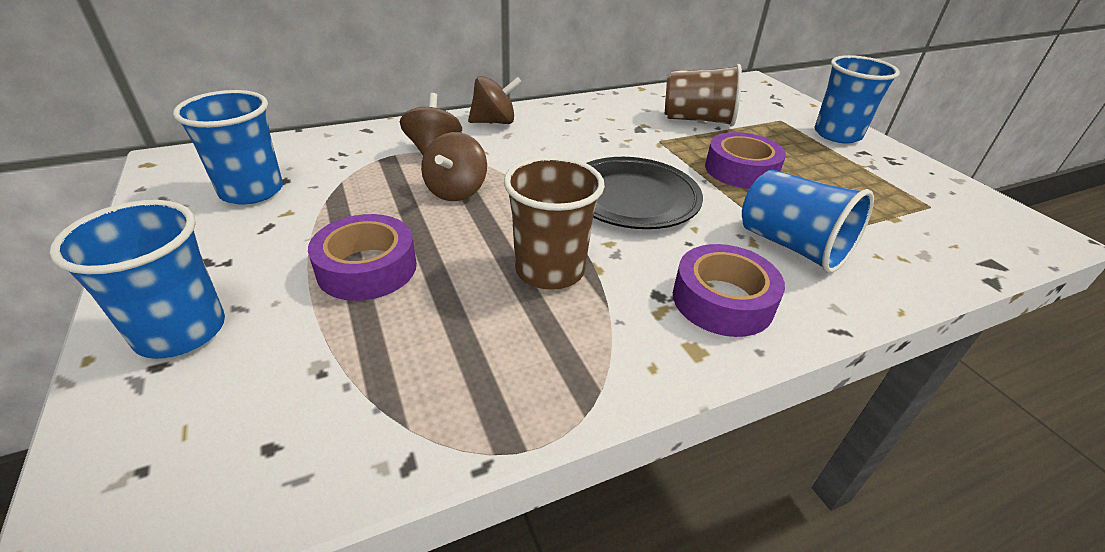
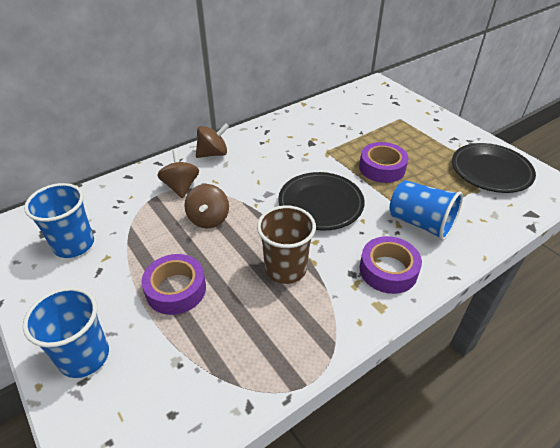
camera: 10 degrees left, 5 degrees up
(697, 120) = (346, 128): brown cup -> none
(837, 134) = (436, 126): blue cup -> none
(922, 198) = (490, 171): none -> black plate

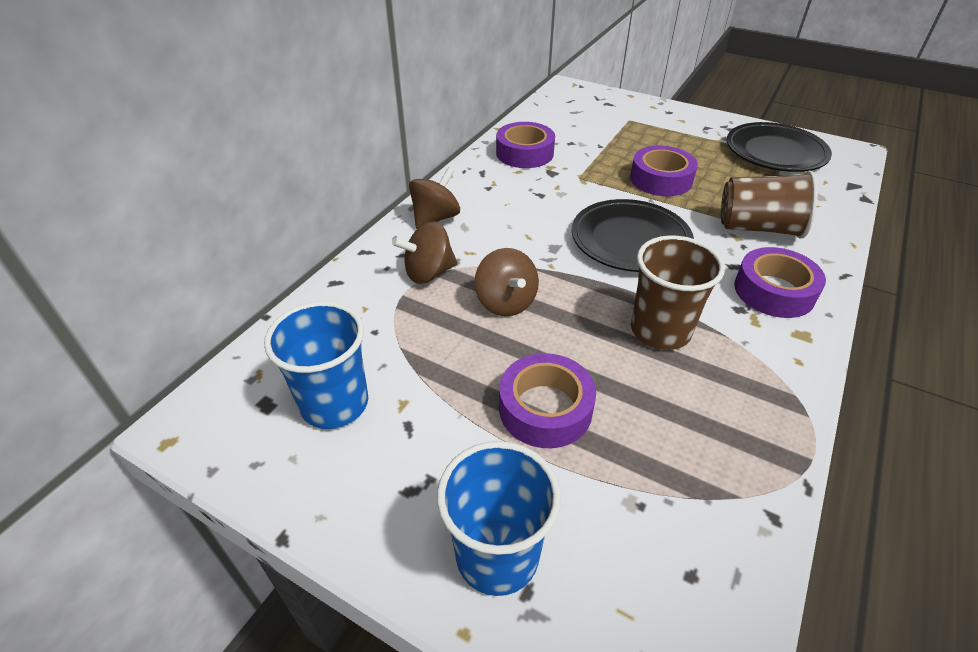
camera: 25 degrees left, 0 degrees up
(181, 187) = (428, 273): brown spinning top -> brown spinning top turned 75 degrees counterclockwise
(305, 125) = (524, 153): none -> purple tape
(420, 223) = (758, 228): blue cup -> brown cup

